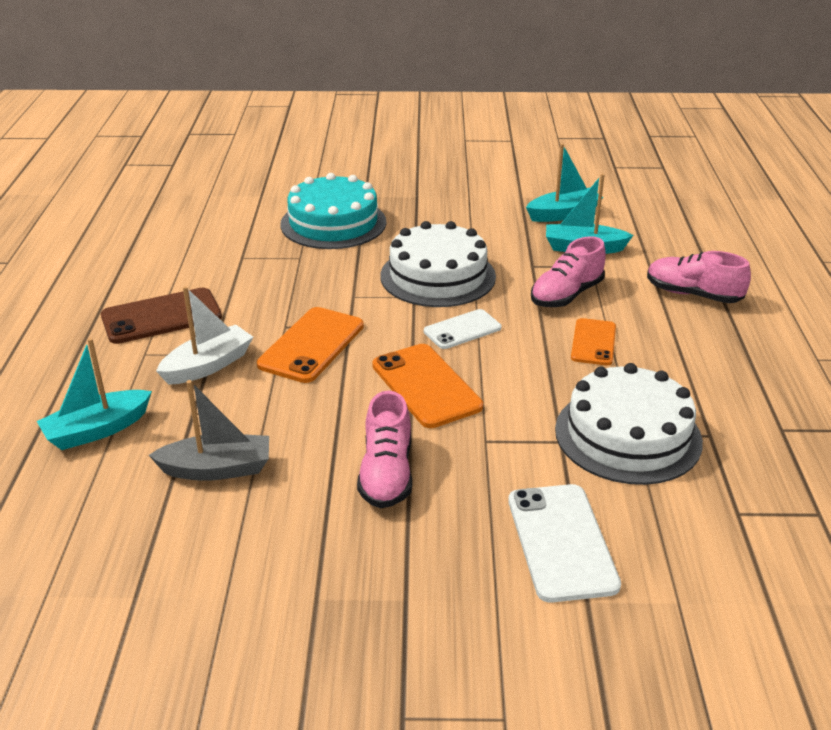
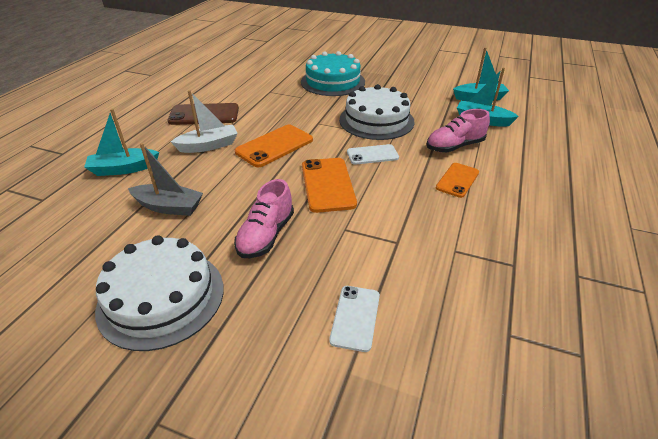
camera: 20 degrees right, 5 degrees up
(561, 542) = (355, 317): white phone -> white phone, size x0.64
(628, 435) = (449, 250): white cake -> white cake (161, 297)
(693, 294) = (547, 163): pink shoe -> none

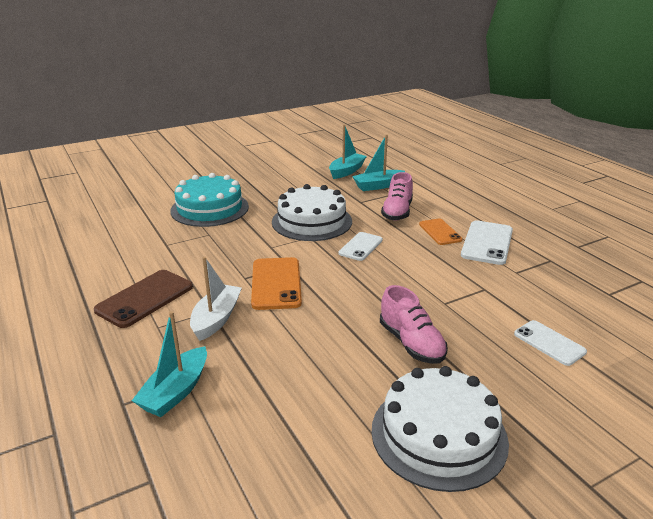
camera: 50 degrees left, 10 degrees down
(169, 207) = (298, 383): grey boat -> none
(327, 184) = (376, 284): orange phone -> none
(481, 212) = (487, 243): none -> white phone

